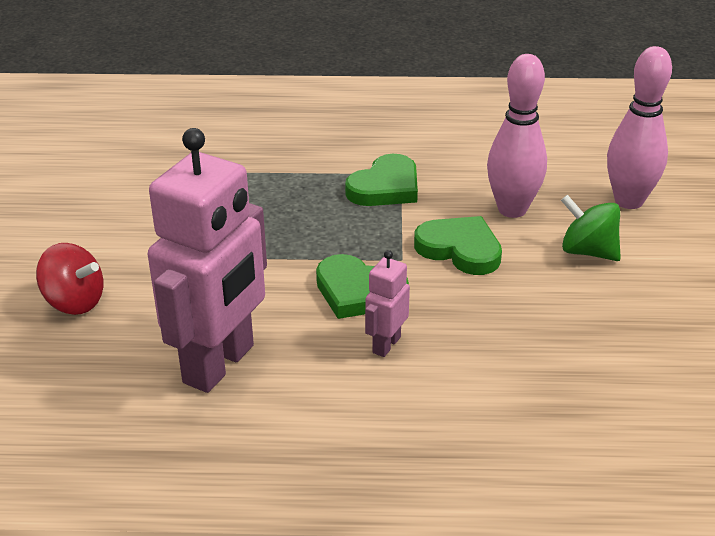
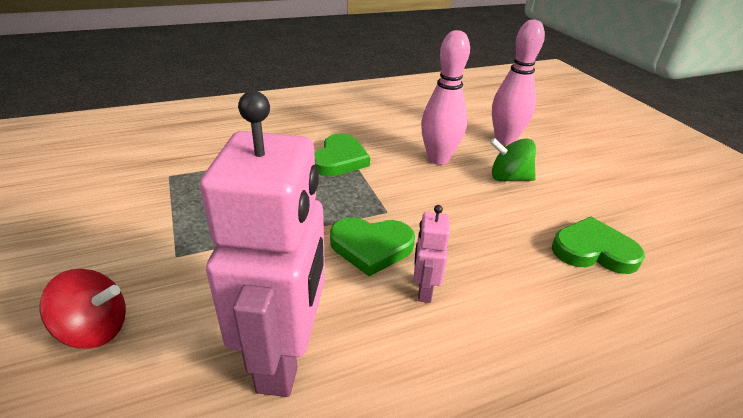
camera: 25 degrees left, 0 degrees up
(460, 249) = (424, 194): green heart -> green heart (593, 250)

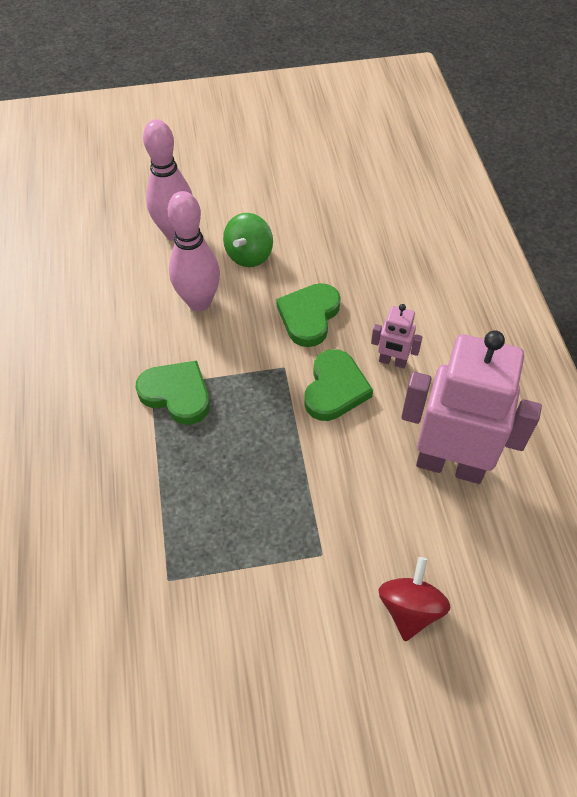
camera: 75 degrees left, 20 degrees up
(593, 250) = (363, 237): green heart -> green heart (309, 316)

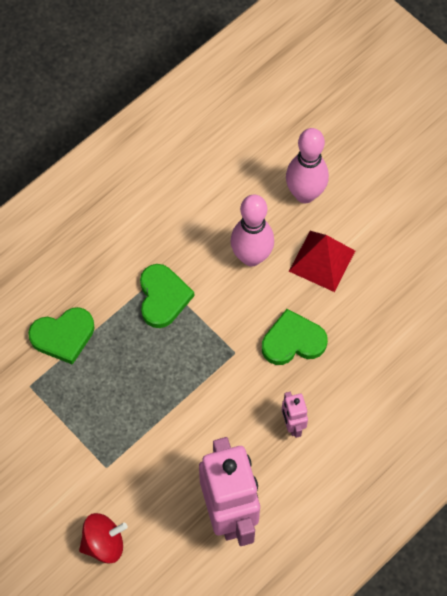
camera: 55 degrees right, 10 degrees up
(249, 255) = (322, 260): green spinning top -> red pyramid
(335, 389) = (240, 398): green heart -> green heart (63, 336)

